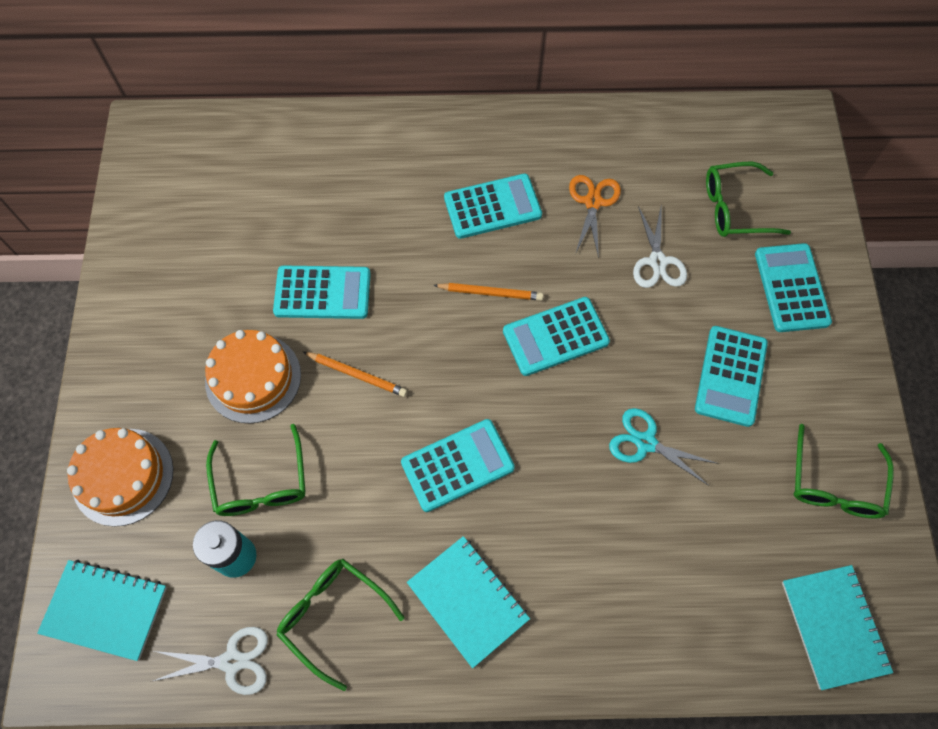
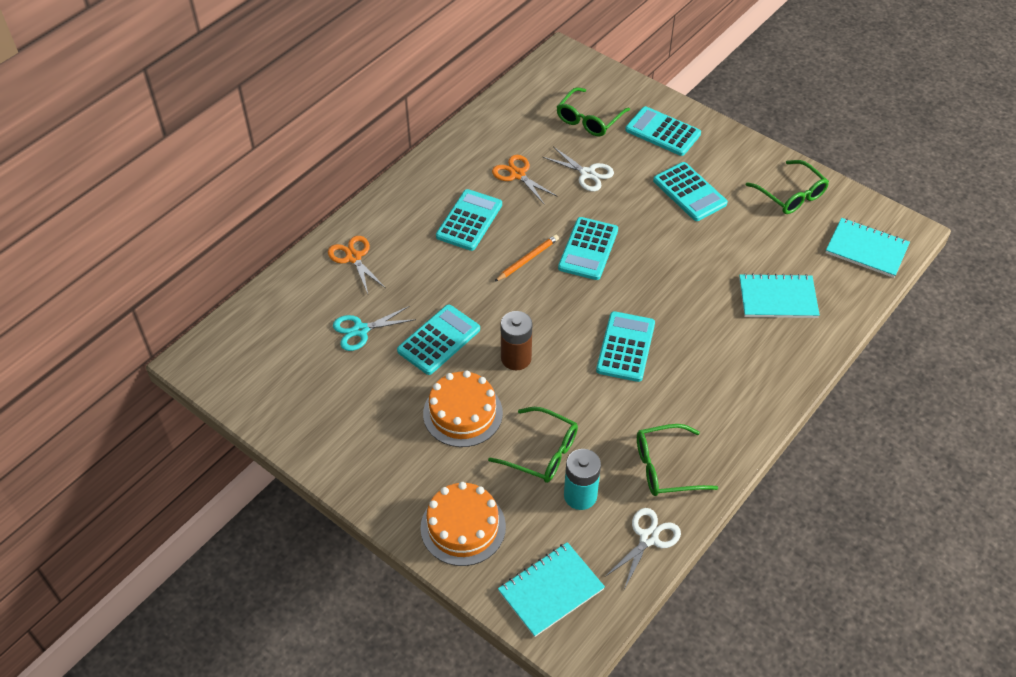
camera: 50 degrees left, 15 degrees down
(357, 375) = (516, 358): orange pencil -> brown battery
(359, 151) = (354, 257): none -> orange scissors
(468, 601) = (714, 395): turquoise notebook -> turquoise notebook (777, 298)
(646, 442) = (694, 254): turquoise scissors -> turquoise scissors (361, 330)

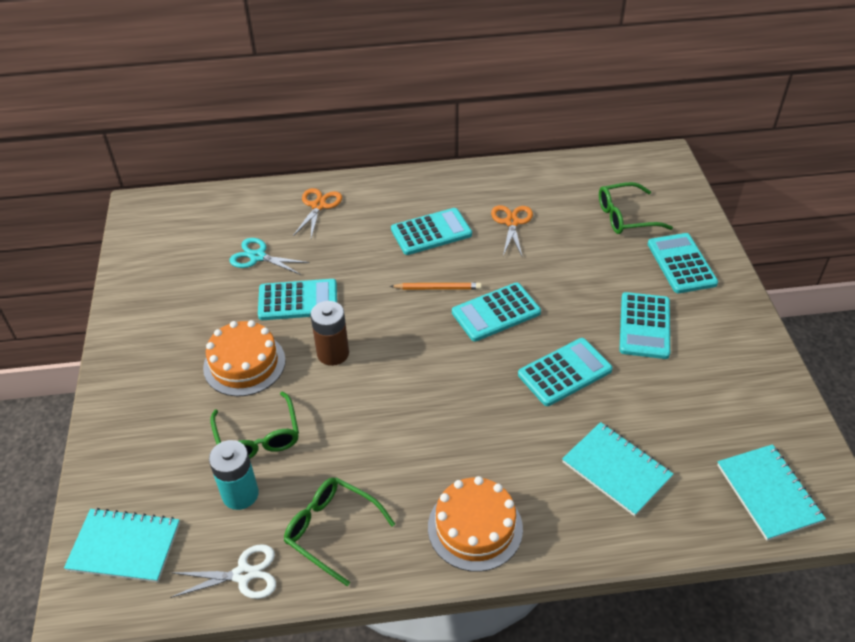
camera: 45 degrees right, 5 degrees down
(463, 527) = (135, 445): orange cake -> orange cake (475, 527)
(587, 174) = (570, 256): white scissors -> none
(626, 347) = (427, 409): turquoise calculator -> turquoise calculator (565, 372)
(791, 195) = (745, 391): green glasses -> none

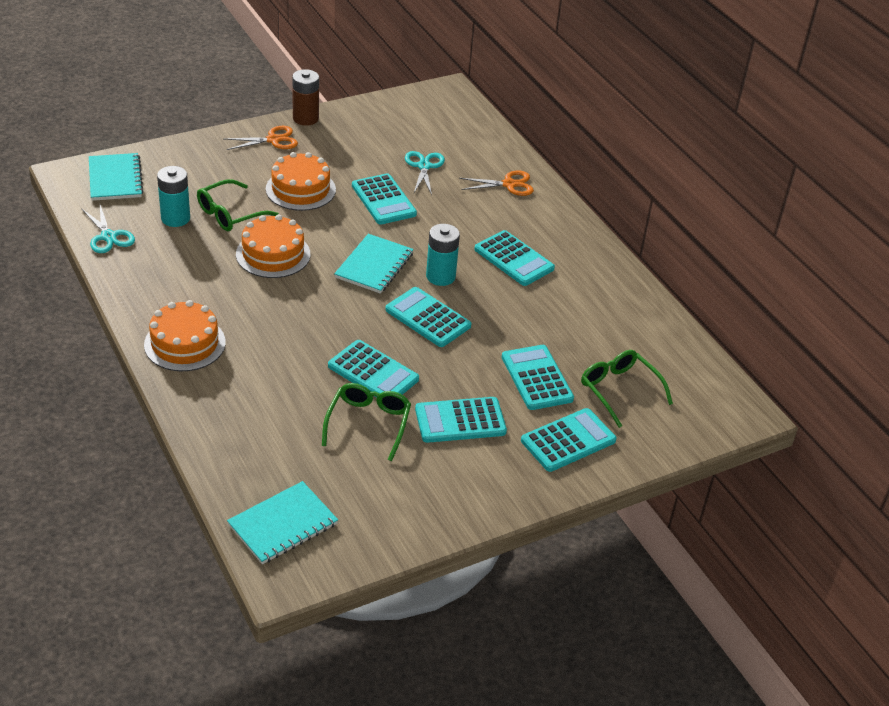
camera: 65 degrees right, 5 degrees down
(243, 575) = (108, 236): white scissors -> turquoise scissors
(332, 530) = (158, 269): green glasses -> green glasses (368, 424)
(333, 353) = (332, 232): brown battery -> brown battery (305, 118)
(348, 413) = (273, 254): none -> orange cake
(437, 288) = (440, 276): orange pencil -> turquoise battery
(512, 222) = (560, 309): orange scissors -> orange scissors (273, 140)
(599, 261) = (537, 378): none -> turquoise calculator
(616, 470) = (272, 419): turquoise notebook -> turquoise notebook (374, 265)

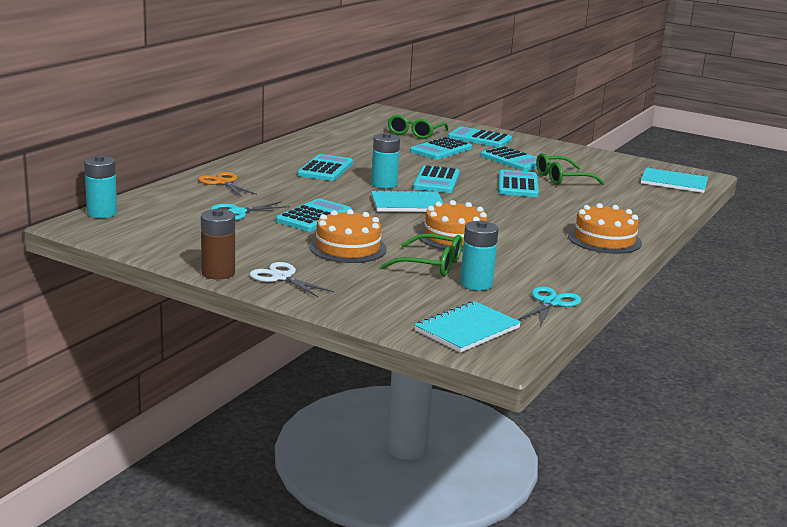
camera: 120 degrees left, 20 degrees down
(273, 140) = (282, 277): orange scissors -> white scissors
(469, 107) = (102, 213): none -> turquoise battery

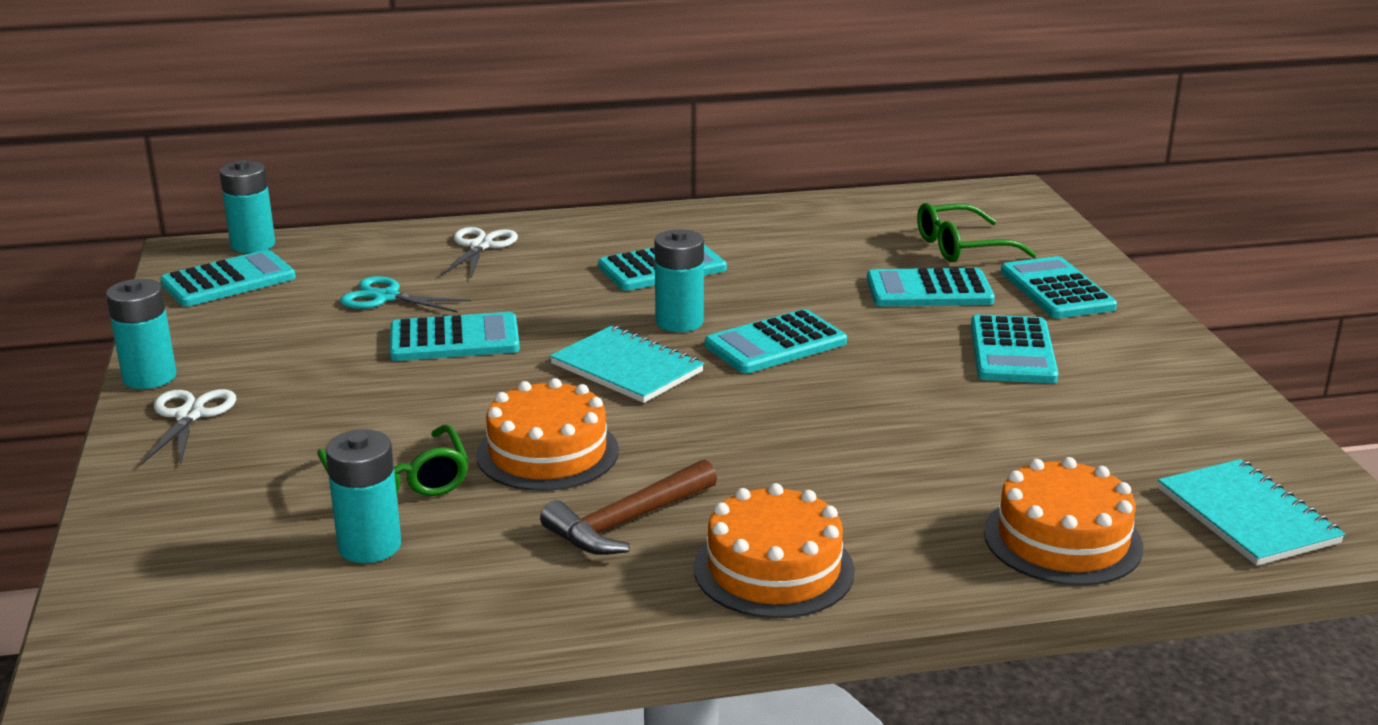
camera: 50 degrees right, 5 degrees up
(218, 273) = (149, 377): brown battery -> turquoise battery
(223, 183) = (480, 246): orange scissors -> white scissors
(348, 248) = (370, 406): orange cake -> orange cake (1062, 539)
(467, 329) = (168, 612): turquoise notebook -> none
(518, 185) = (895, 401): turquoise calculator -> turquoise calculator (229, 281)
(534, 245) = (626, 522): none -> brown hammer
(551, 303) = (379, 637): turquoise scissors -> none
(562, 178) = (1013, 419): green glasses -> none

